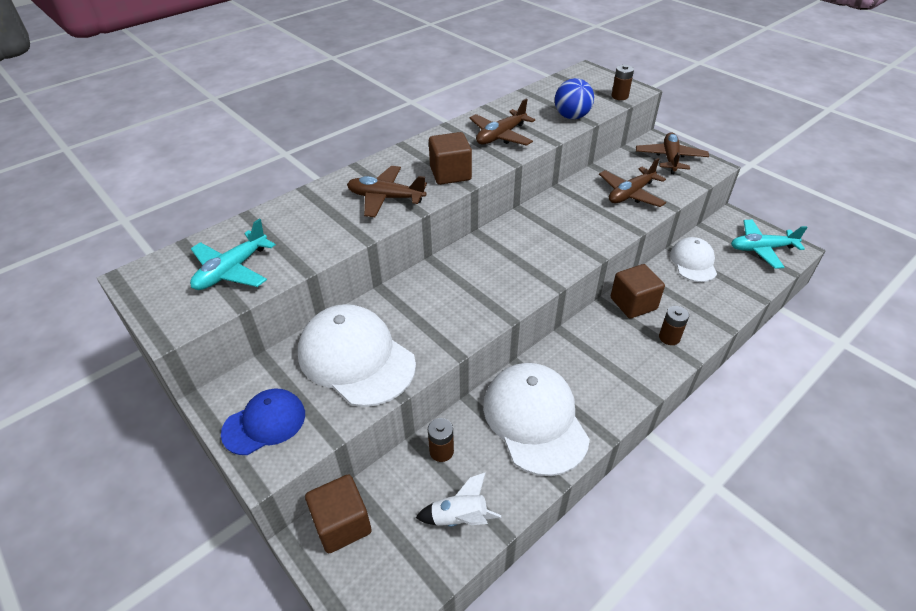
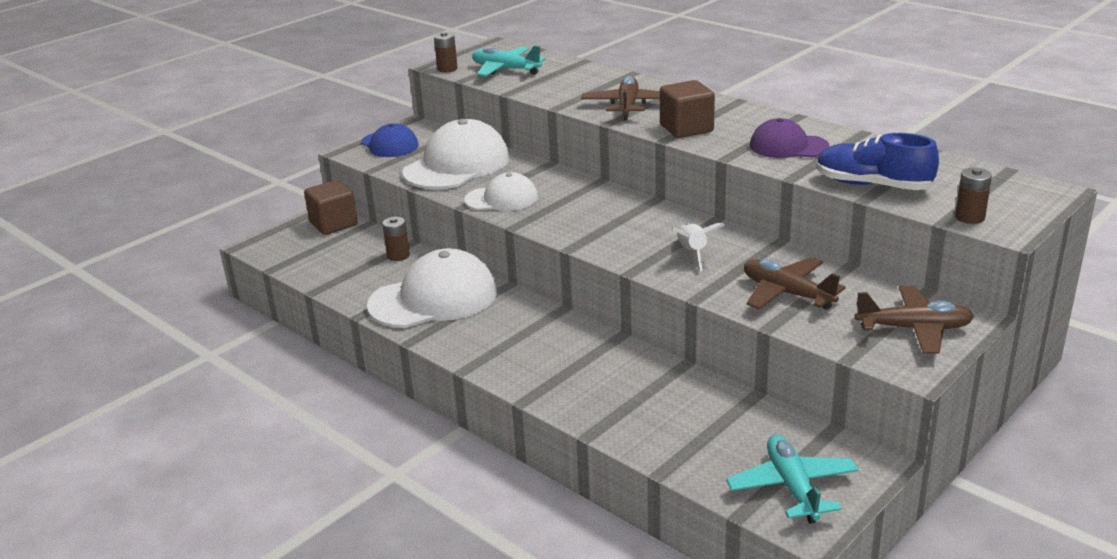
camera: 85 degrees right, 15 degrees down
(459, 518) = (331, 270): white rocket -> white rocket (692, 254)
(501, 136) = (788, 146): brown plane -> purple cap
(571, 117) = (872, 185): blue ball -> blue shoe
(633, 303) = (621, 358): brown cube -> none
(669, 337) = (562, 384): brown battery -> brown battery (447, 69)
(693, 262) = (728, 412): white cap -> white cap (501, 199)

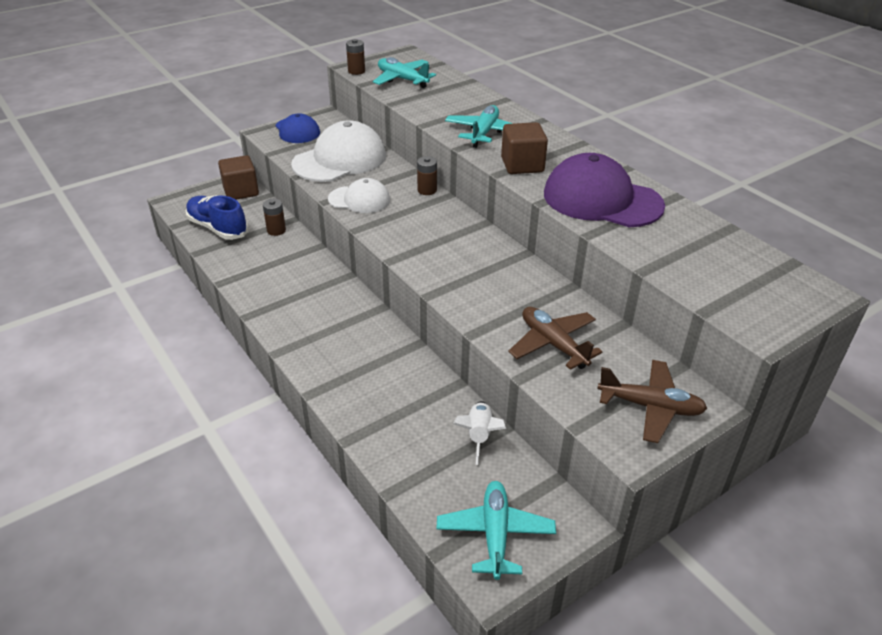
camera: 10 degrees right, 10 degrees up
(433, 298) = (285, 277): white cap -> none
(628, 106) = (484, 133): brown plane -> turquoise plane
(692, 254) = (490, 286): white rocket -> white rocket (479, 435)
(788, 146) = (602, 199): purple cap -> purple cap, size x1.70
(872, 185) = (658, 256): blue shoe -> blue shoe (218, 228)
(969, 217) = (732, 310): brown battery -> brown battery (427, 190)

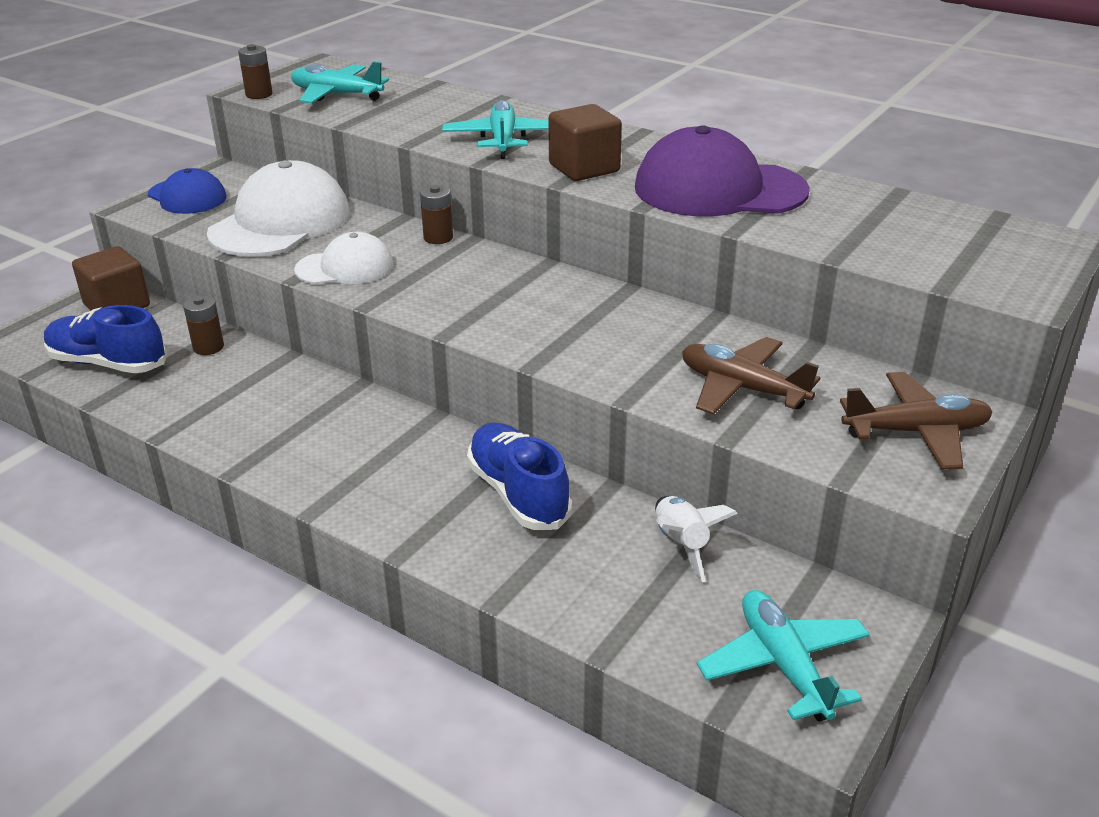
camera: 20 degrees left, 5 degrees down
(400, 373) = (518, 493): none -> blue shoe

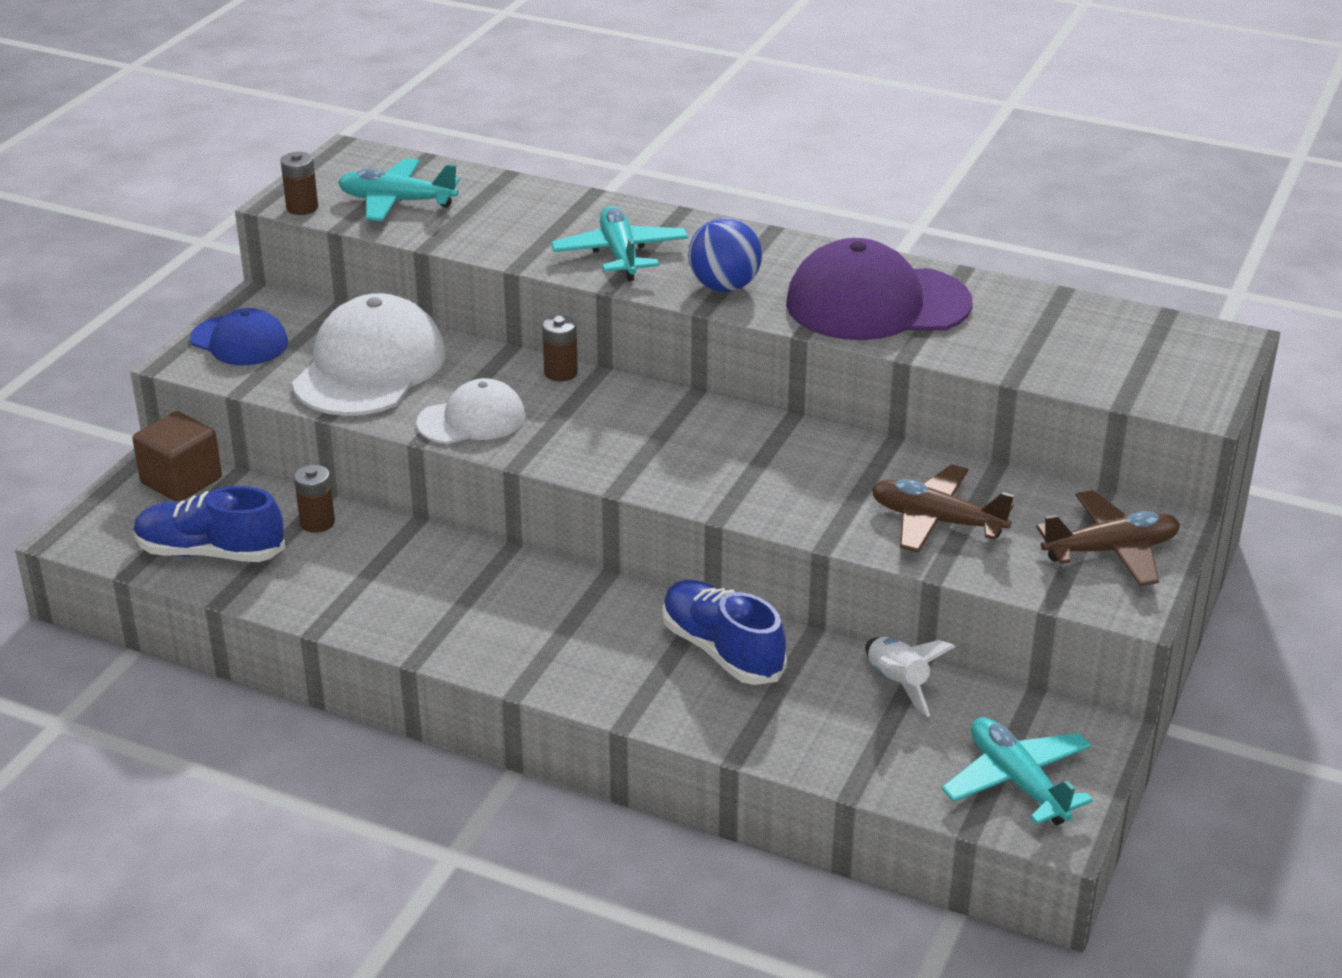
camera: 10 degrees left, 0 degrees up
(584, 168) = (724, 287): brown cube -> blue ball

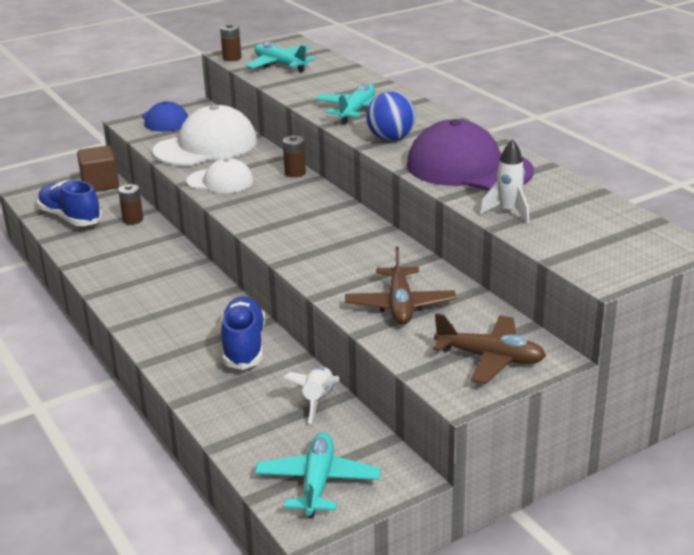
camera: 35 degrees right, 5 degrees down
(936, 521) = (400, 305): brown plane -> brown plane turned 150 degrees counterclockwise
(1000, 353) = (508, 212): none -> white rocket

